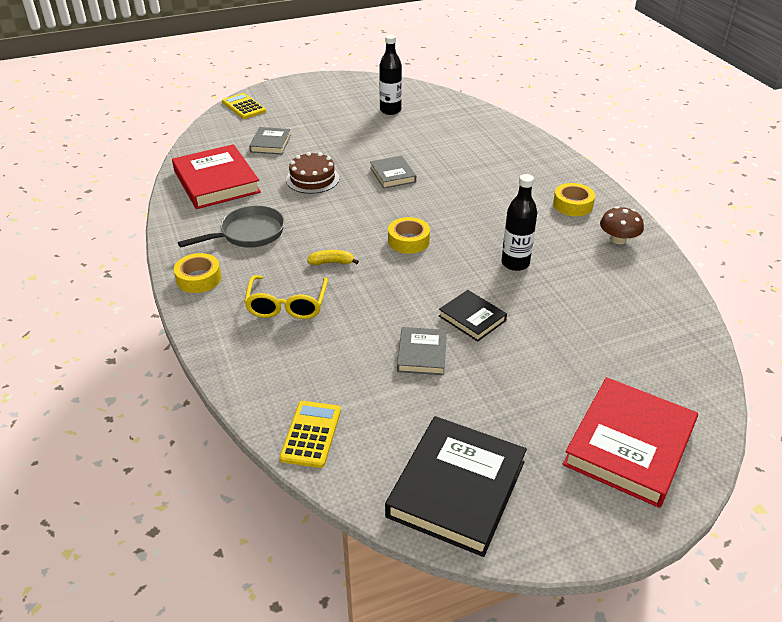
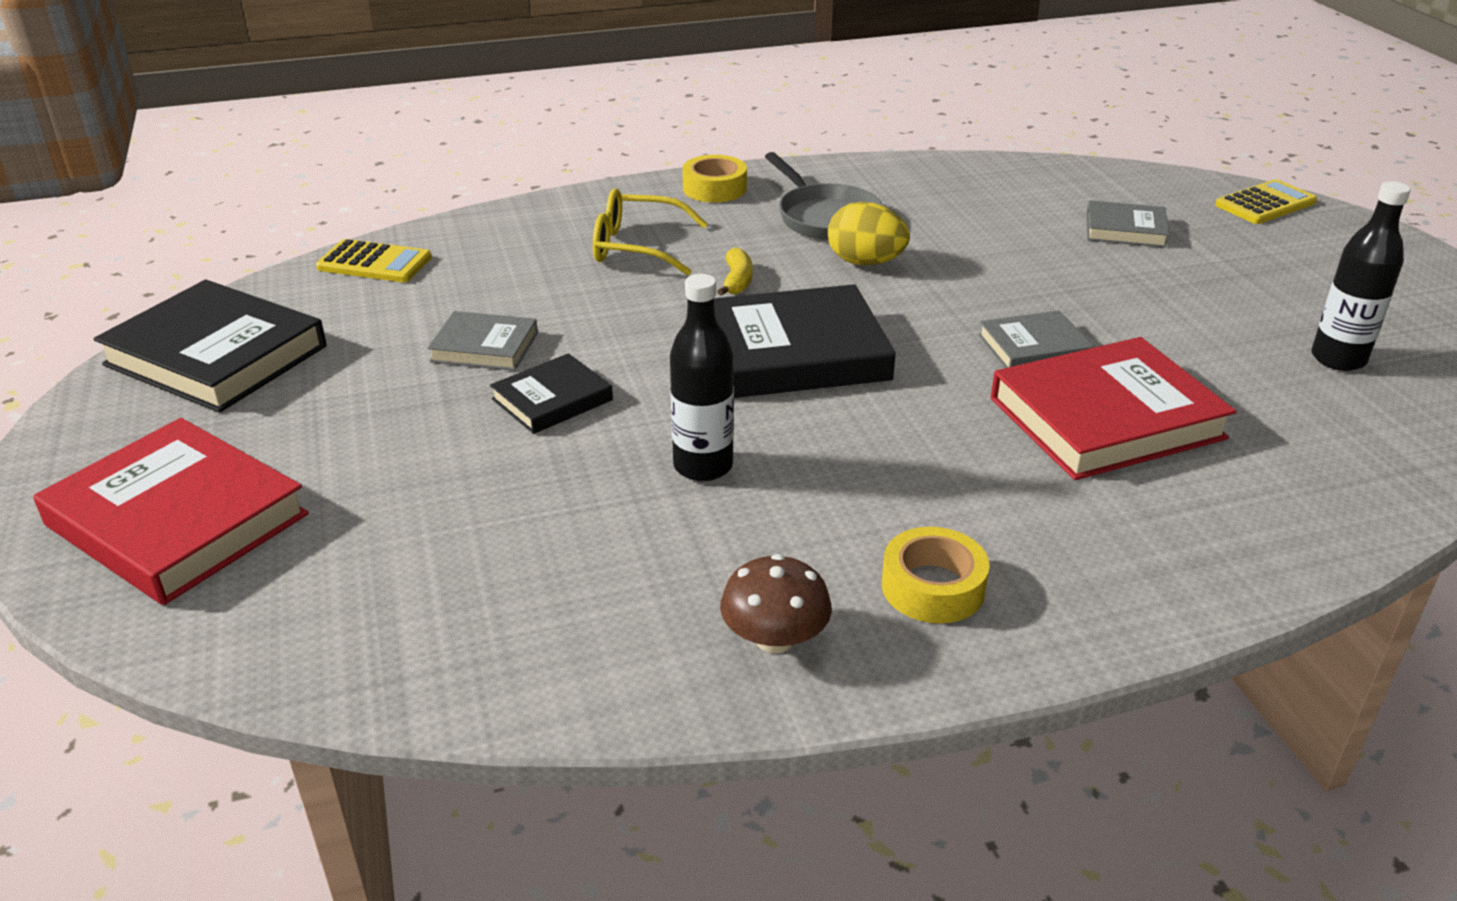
camera: 95 degrees right, 5 degrees down
(216, 182) = (979, 190): red book -> red book (1106, 418)
(307, 219) = (865, 262): none -> yellow egg
(312, 179) = (1002, 267): brown cake -> none
(408, 241) = (793, 353): yellow tape -> black book

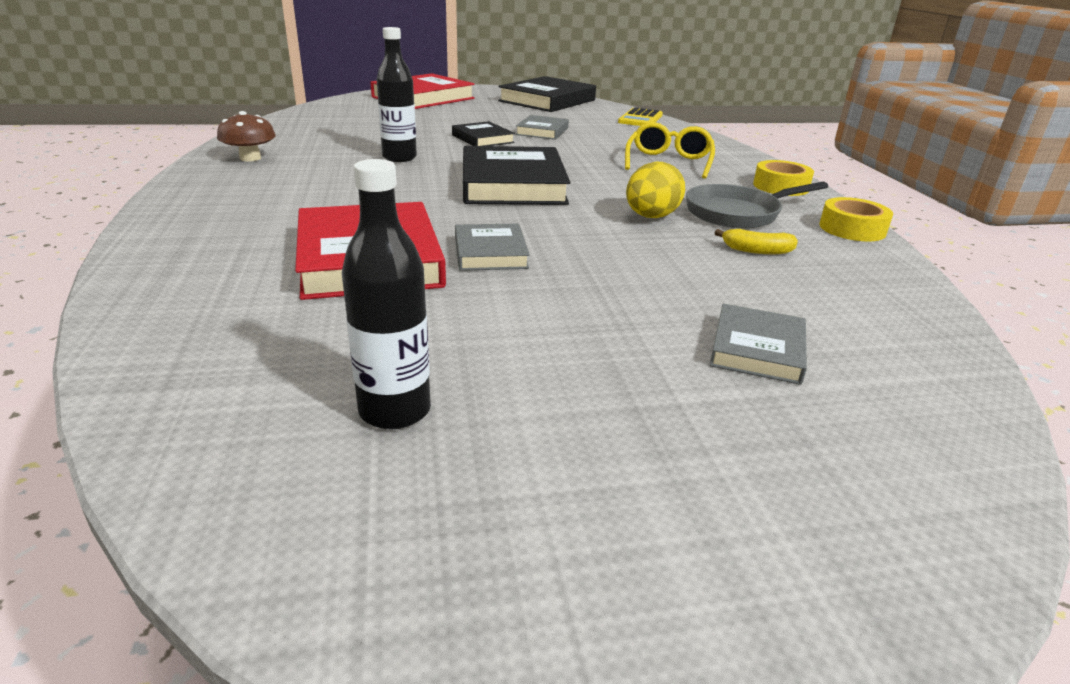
camera: 95 degrees right, 5 degrees down
(737, 281) = (617, 180): yellow banana -> yellow banana (756, 250)
(933, 587) = (247, 187): yellow tape -> yellow tape (852, 229)
(1265, 204) = (921, 515): yellow calculator -> none

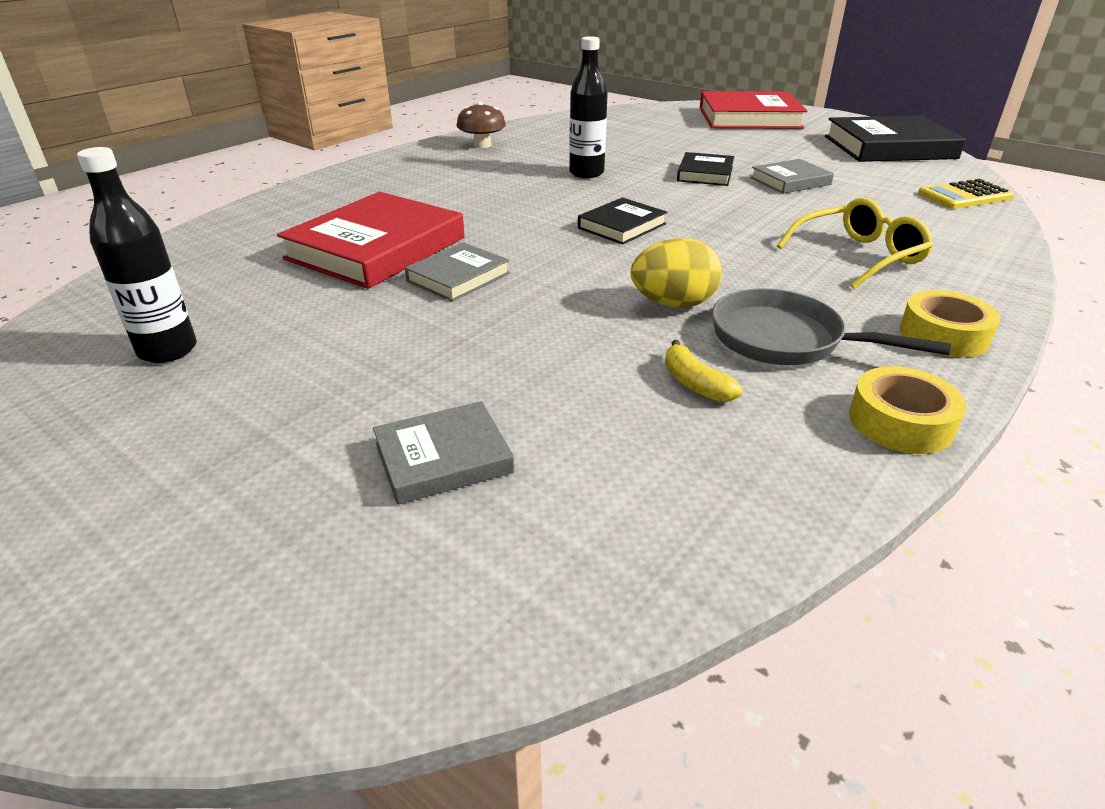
camera: 50 degrees right, 5 degrees up
(512, 184) = (622, 226): black book -> black book, size x0.53

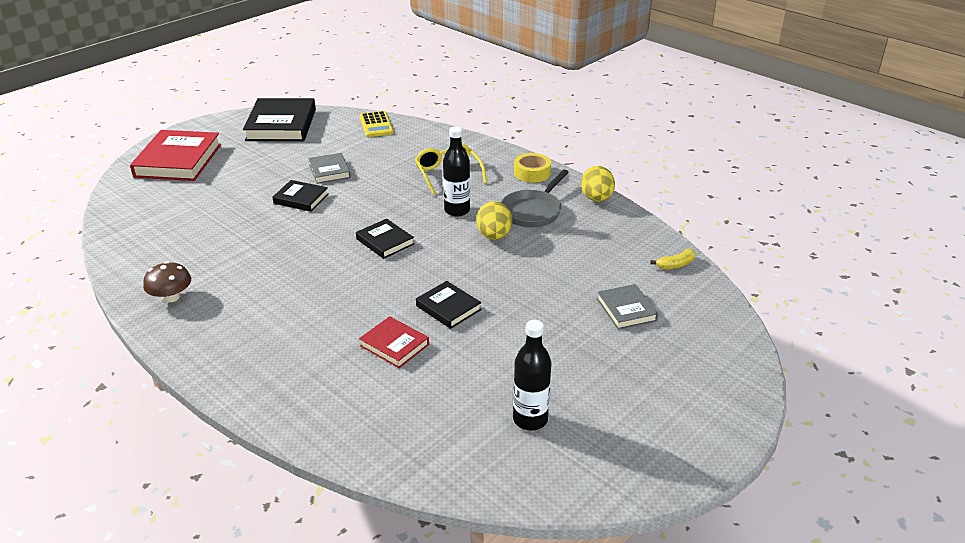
camera: 85 degrees left, 0 degrees up
(376, 248) = (394, 345): red book -> red book, size x0.53
(458, 277) = (448, 308): grey book -> black book
(586, 173) = (276, 247): black bottle -> black bottle (457, 210)
(695, 383) = (569, 240): yellow banana -> yellow banana (675, 265)
(900, 422) = (596, 199): yellow tape -> yellow egg

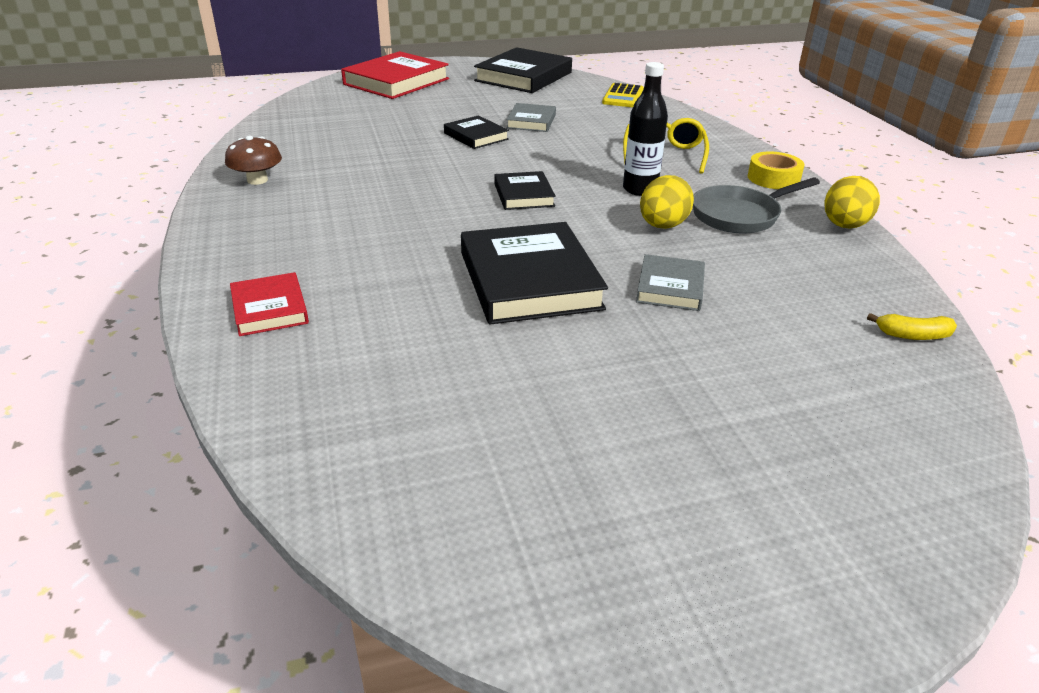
camera: 30 degrees right, 0 degrees up
(394, 345) = (423, 297): red book -> red book (269, 309)
(448, 308) = (529, 280): black book -> black book, size x1.87
(530, 419) = (505, 452): black bottle -> none
(626, 310) = (782, 365): grey book -> grey book (670, 287)

